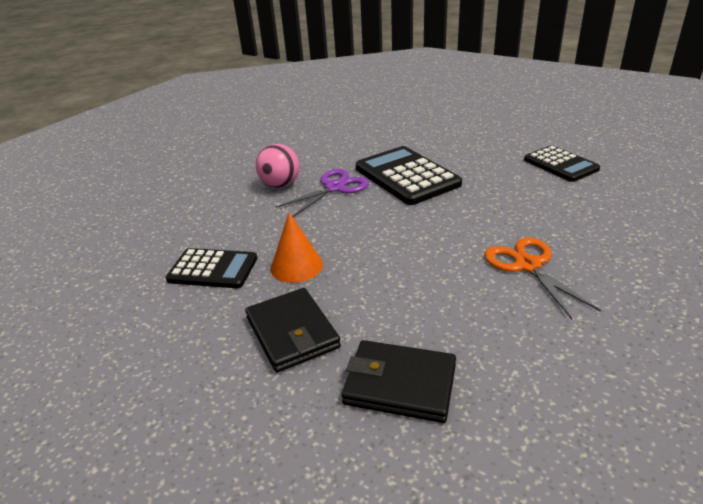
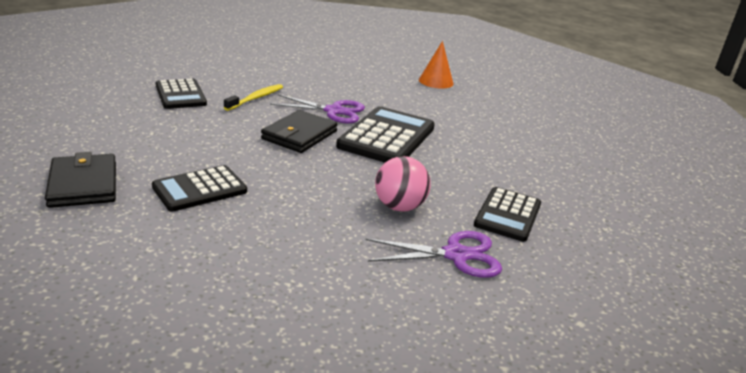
camera: 50 degrees right, 5 degrees down
(267, 222) = (256, 98): none -> yellow toothbrush
(280, 185) = (317, 90): pink ball -> pink ball (399, 207)
(292, 332) = (123, 136): black wallet -> black wallet (299, 135)
(296, 266) = (204, 121): orange cone -> orange cone (436, 81)
(453, 300) = (200, 189): none -> black calculator
(528, 265) = (279, 218): orange scissors -> none
(611, 200) = (456, 255): none -> purple scissors

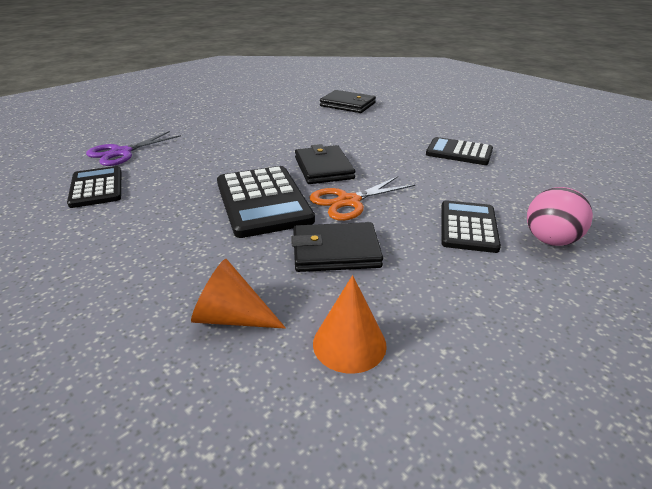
camera: 140 degrees right, 5 degrees up
(200, 189) = (301, 122): black calculator -> black calculator (468, 227)
(256, 98) = (421, 177): yellow toothbrush -> none
(333, 111) = (349, 201): purple scissors -> orange scissors
(390, 100) = (335, 251): none -> black wallet
(399, 207) = (183, 159): pink ball -> pink ball (550, 240)
(474, 105) = (231, 317): none -> orange cone

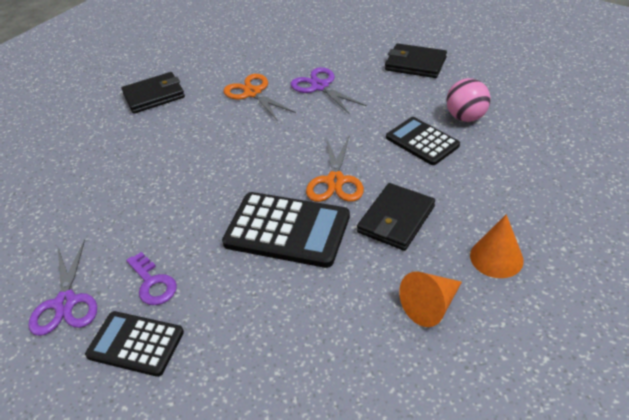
camera: 50 degrees left, 10 degrees up
(159, 172) = (153, 283): none -> purple key
(323, 168) = (266, 170): black wallet -> black wallet (415, 64)
(405, 131) = (253, 93): none -> orange scissors
(459, 152) = (320, 86): black calculator -> purple scissors

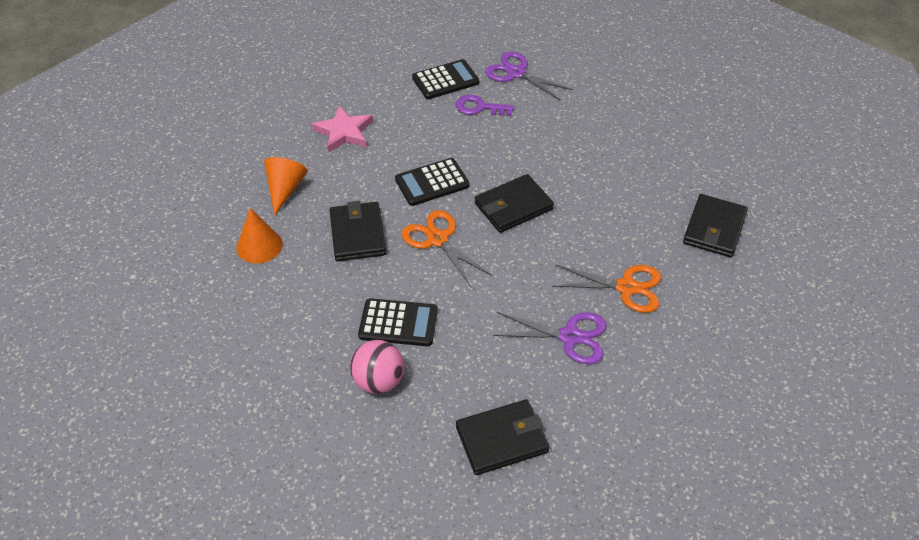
camera: 135 degrees right, 5 degrees up
(250, 174) = (513, 206): none -> black wallet
(287, 230) = (432, 182): black calculator -> black calculator, size x0.64
(310, 342) = (344, 132): none -> pink star

